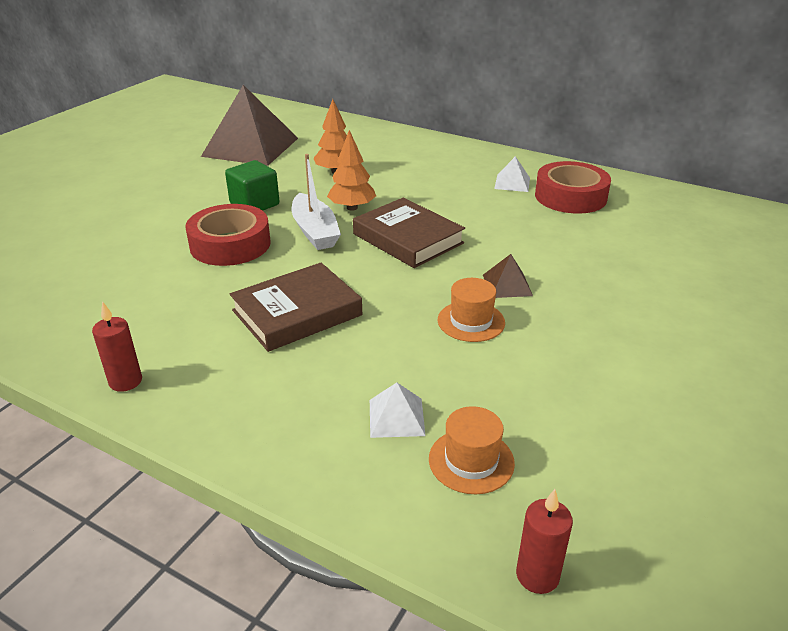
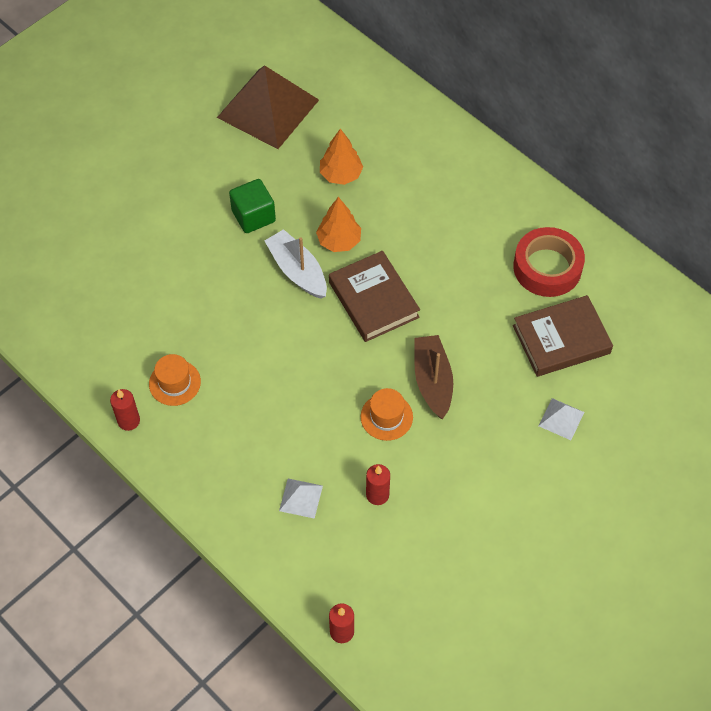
camera: 15 degrees right, 25 degrees up
(230, 244) = (222, 274): red tape -> none
(297, 313) = (259, 376): brown book -> brown book (561, 339)
(315, 231) = (297, 271): white boat -> white boat turned 150 degrees clockwise
(471, 461) = (336, 545): orange hat -> orange hat (174, 383)
(500, 394) = (377, 495): none -> red candle
(507, 285) = (432, 381): brown pyramid -> brown boat
(512, 183) = (502, 232): white pyramid -> white pyramid (561, 419)

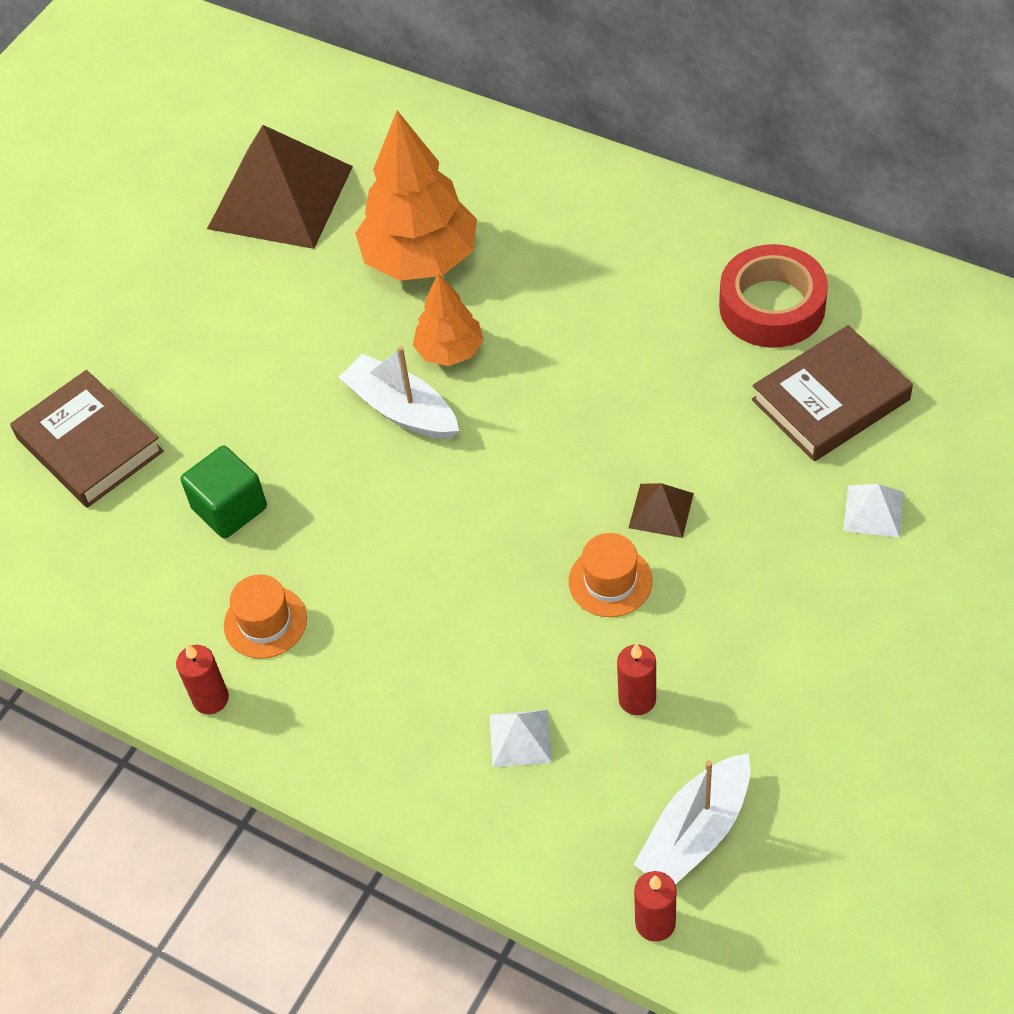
camera: 10 degrees left, 5 degrees down
(253, 216) = (308, 350): green cube -> green cube (229, 508)
(340, 174) = (420, 259): orange tree -> orange tree, size x1.78
(373, 300) = (531, 419): brown book -> brown book (89, 445)
(384, 585) = (695, 832): none -> white boat
(432, 381) = (661, 510): brown boat -> brown pyramid

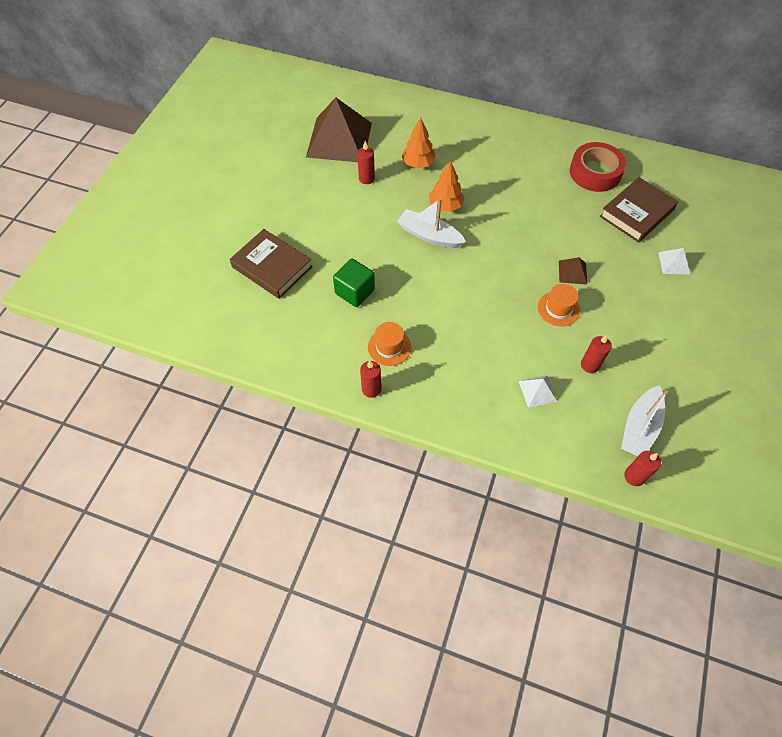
camera: 15 degrees left, 5 degrees up
(312, 282) = (366, 179): none -> red candle
(420, 259) = (418, 164): orange tree -> orange tree, size x0.56

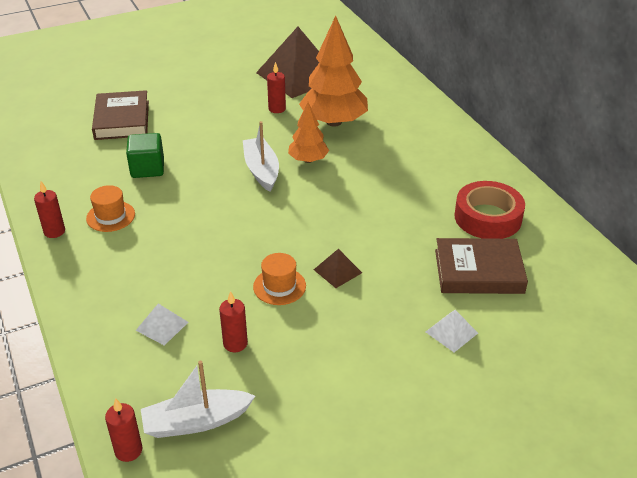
camera: 45 degrees right, 20 degrees down
(418, 164) = (333, 122): orange tree -> orange tree, size x1.78

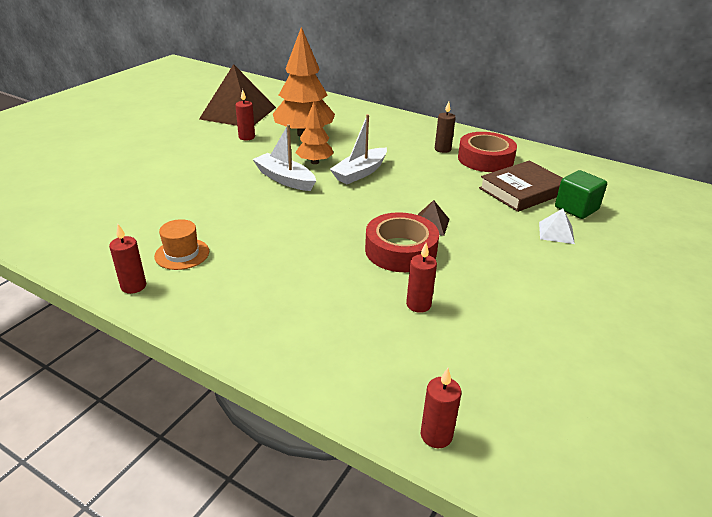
camera: 35 degrees left, 5 degrees down
(122, 120) = (106, 180): brown book -> none
(147, 168) = (176, 207): green cube -> green cube (576, 208)
(162, 326) = (338, 319): white pyramid -> none
(196, 422) = (463, 379): white boat -> white boat (360, 173)
(279, 286) = (400, 250): orange hat -> red tape
(455, 188) = (442, 149): none -> brown candle

